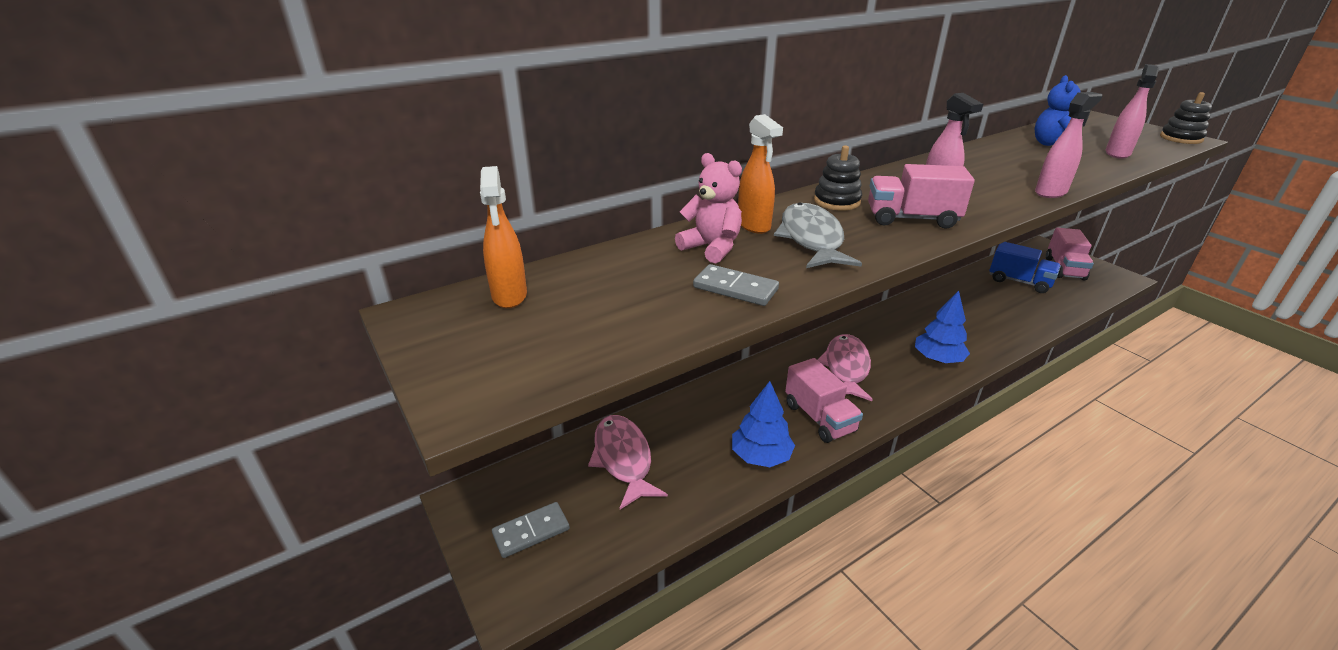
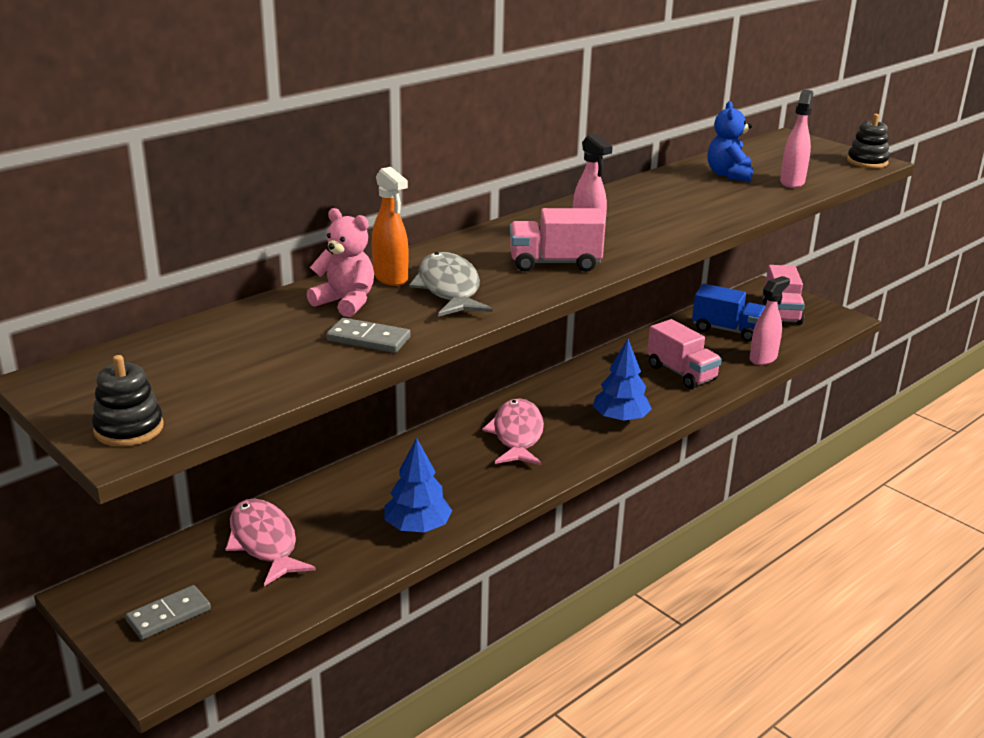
camera: 10 degrees left, 5 degrees down
(509, 296) = (141, 359): orange spray bottle -> none
(819, 418) = (483, 486): pink truck -> pink truck (681, 373)
(836, 201) = (481, 248): black stacking toy -> black stacking toy (129, 429)
(1051, 192) = (705, 229): pink spray bottle -> pink spray bottle (763, 358)

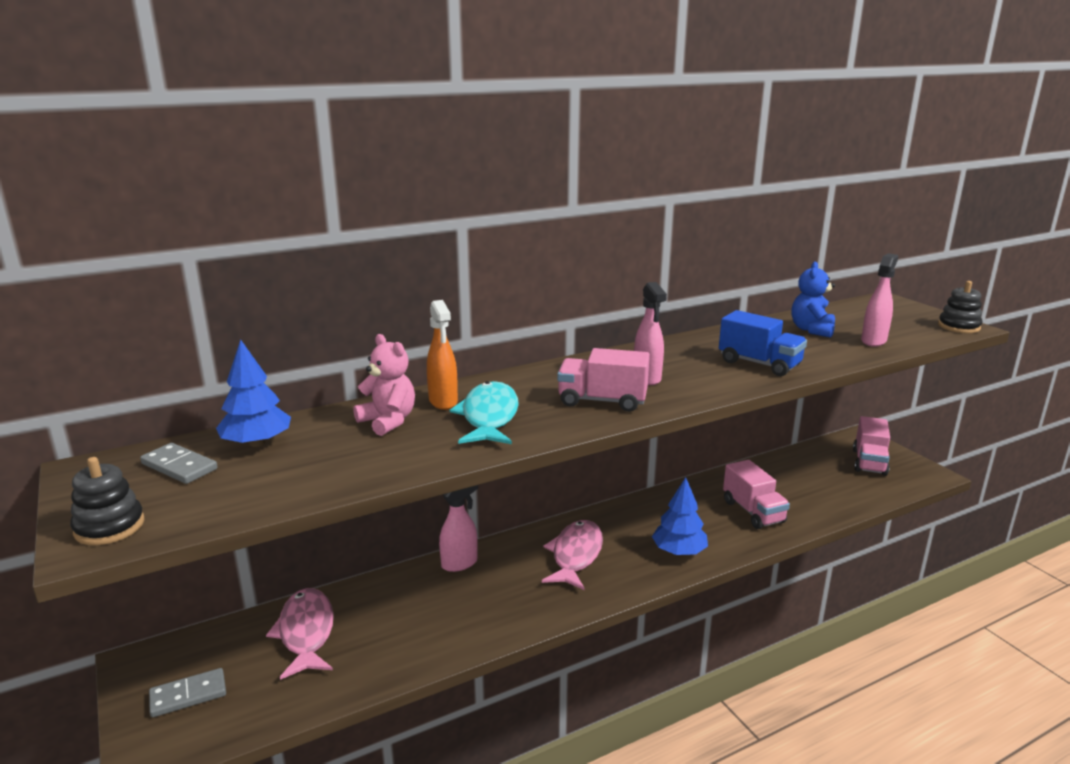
camera: 15 degrees right, 5 degrees down
(368, 339) = (384, 459): grey domino -> grey domino (179, 466)
(417, 527) = (446, 638): blue tree -> blue tree (257, 443)
(449, 289) = (489, 417): grey fish -> turquoise fish
(727, 330) = (810, 474): blue truck -> blue truck (759, 364)
(763, 358) = (839, 506): pink spray bottle -> pink spray bottle (460, 563)

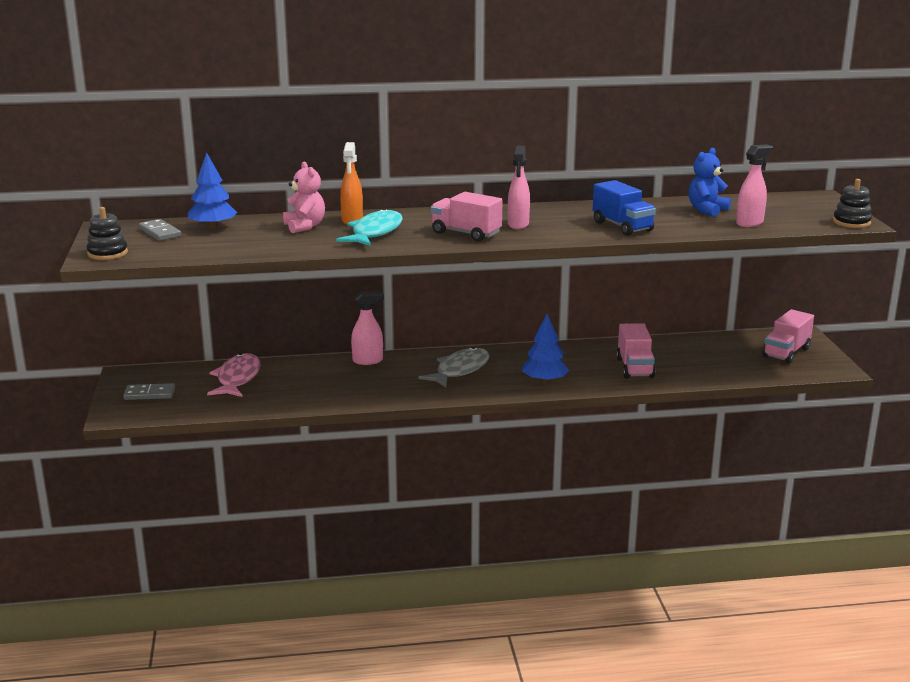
camera: 20 degrees right, 0 degrees up
(575, 555) = (460, 370): pink fish -> grey fish

